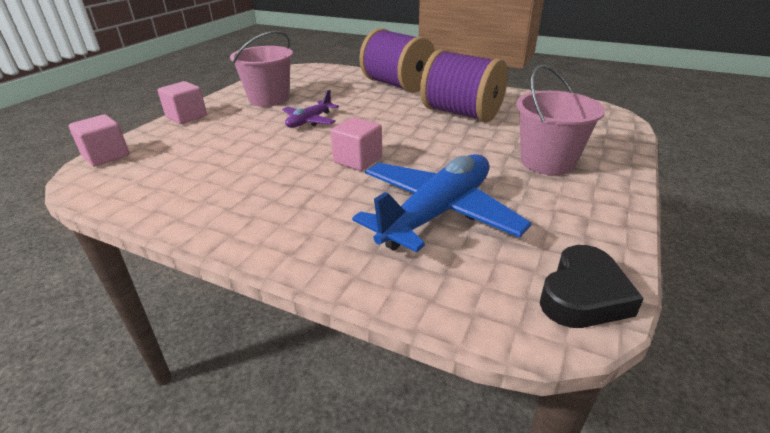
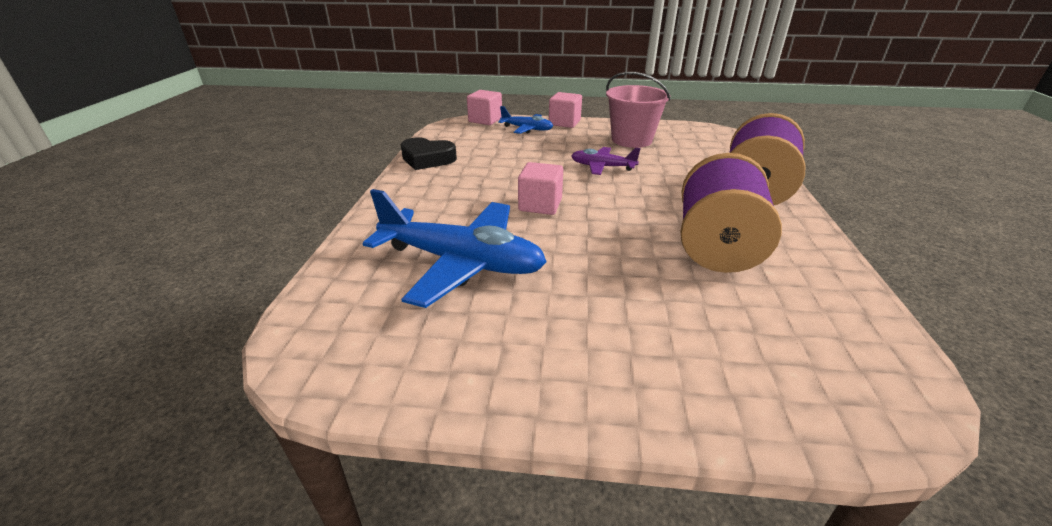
camera: 70 degrees right, 0 degrees up
(174, 137) = (527, 129): none -> blue plane
(547, 162) = (625, 331): pink bucket -> none
(583, 295) = (341, 367): black heart -> black heart (427, 159)

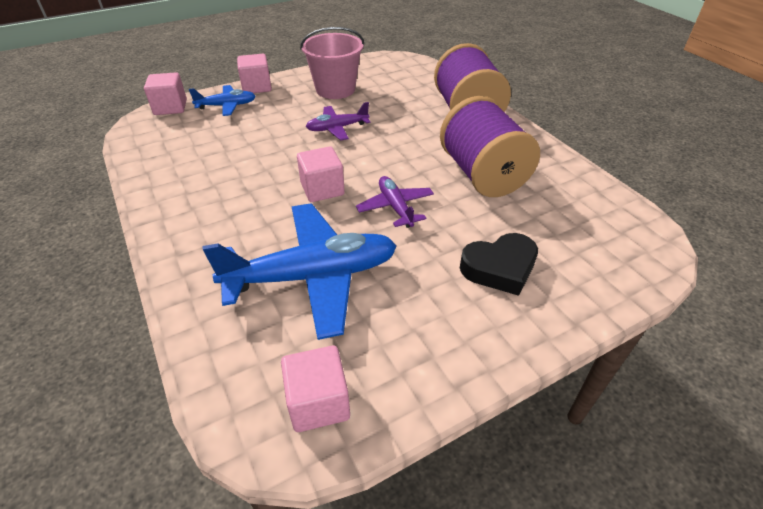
camera: 35 degrees left, 10 degrees up
(361, 354) = (318, 402): none -> pink cube
(427, 159) = (157, 178): black heart -> black heart (499, 268)
(592, 241) = (395, 207): none -> purple plane

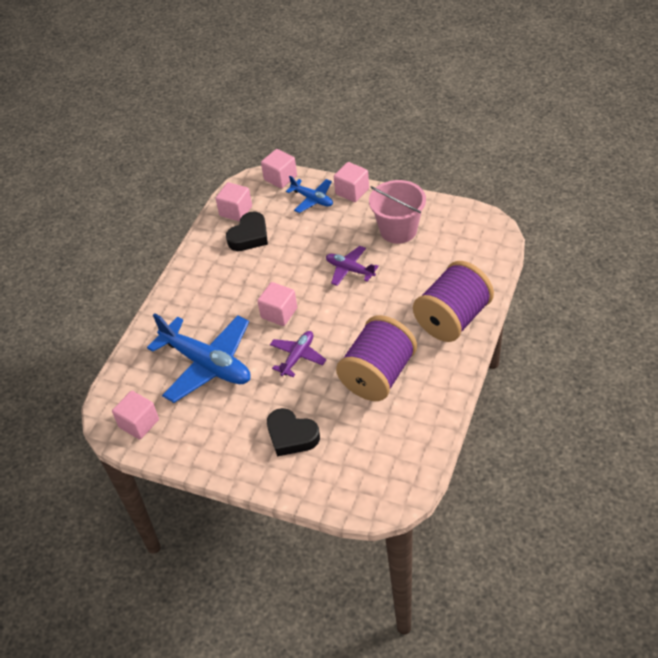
camera: 55 degrees right, 5 degrees up
(154, 147) = (236, 211): none -> pink cube
(198, 156) = (249, 236): none -> black heart

